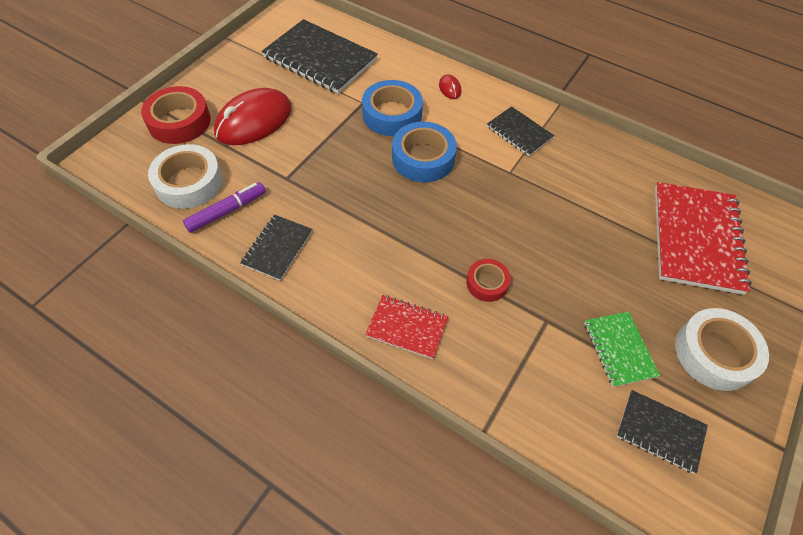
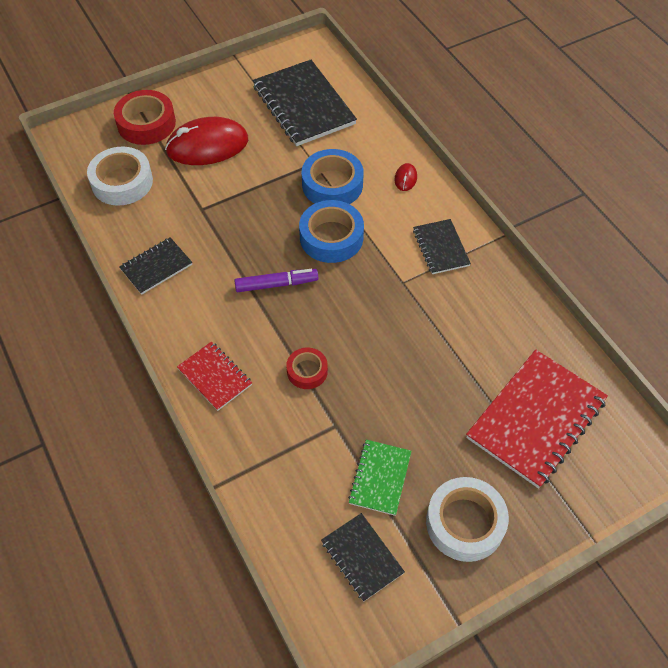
camera: 30 degrees right, 0 degrees up
(227, 211) = (136, 219): purple marker -> purple marker (276, 284)

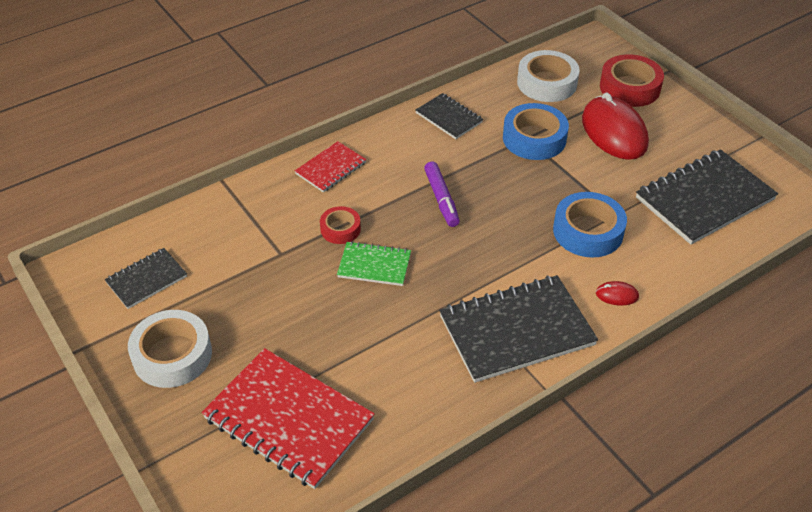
camera: 85 degrees right, 10 degrees down
(331, 237) = (511, 235): blue tape -> blue tape (534, 138)
(380, 478) = (224, 288): green notebook -> green notebook (374, 265)
(440, 248) = (516, 330): black notebook -> black notebook, size x1.87

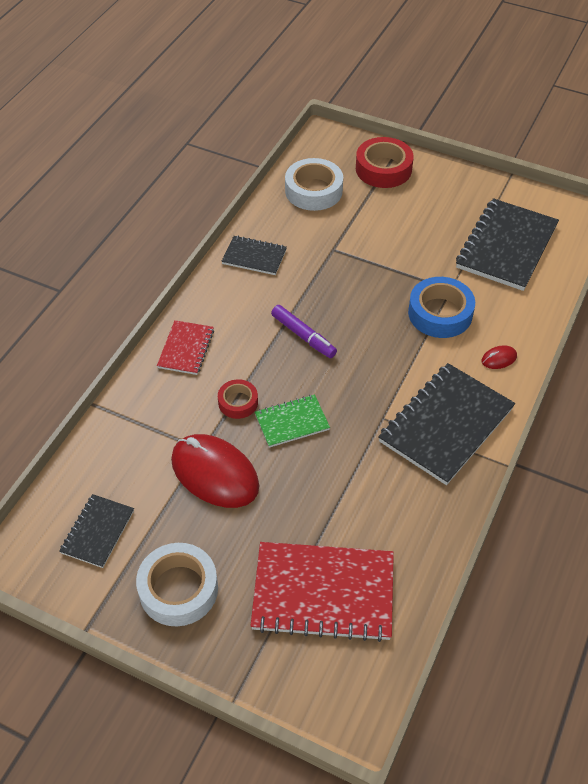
camera: 30 degrees left, 5 degrees up
(534, 138) = (340, 247): blue tape -> none
(614, 132) = (399, 215): red mouse -> red mouse (215, 473)

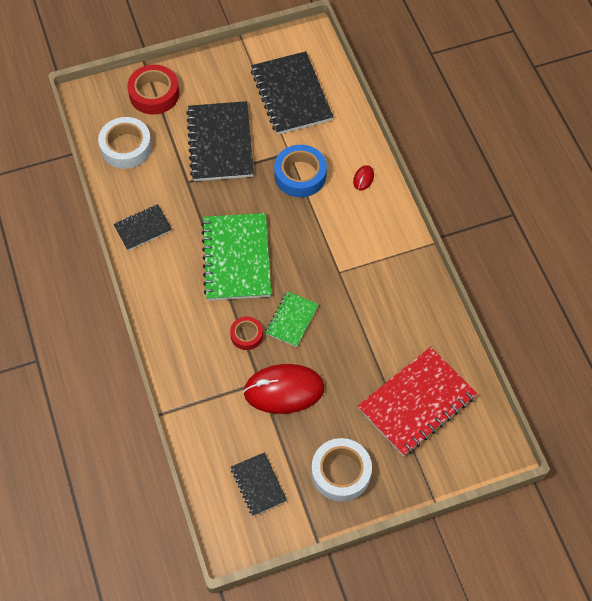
camera: 45 degrees left, 10 degrees up
(186, 349) = (174, 328): red notebook -> none
(303, 336) = (236, 258): purple marker -> green notebook
(446, 425) = (377, 246): black notebook -> black notebook (220, 143)

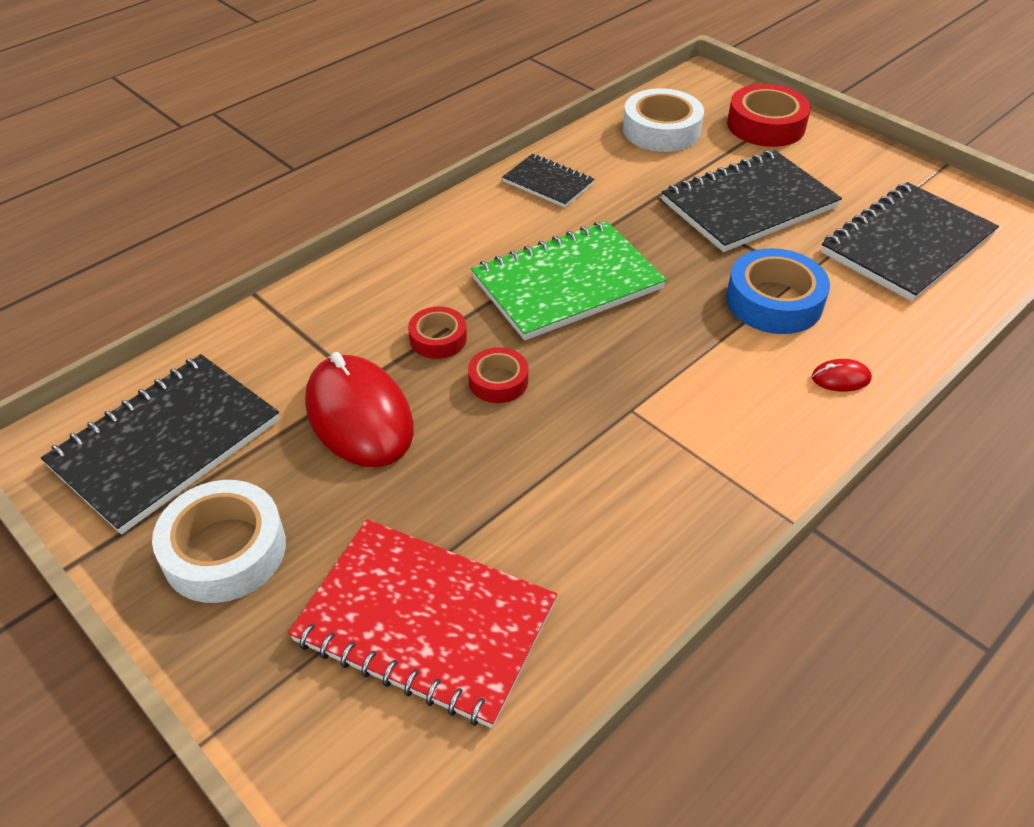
camera: 65 degrees right, 15 degrees down
(258, 484) = (166, 444): black notebook -> black notebook, size x1.87
(292, 320) = (498, 381): green notebook -> red tape

